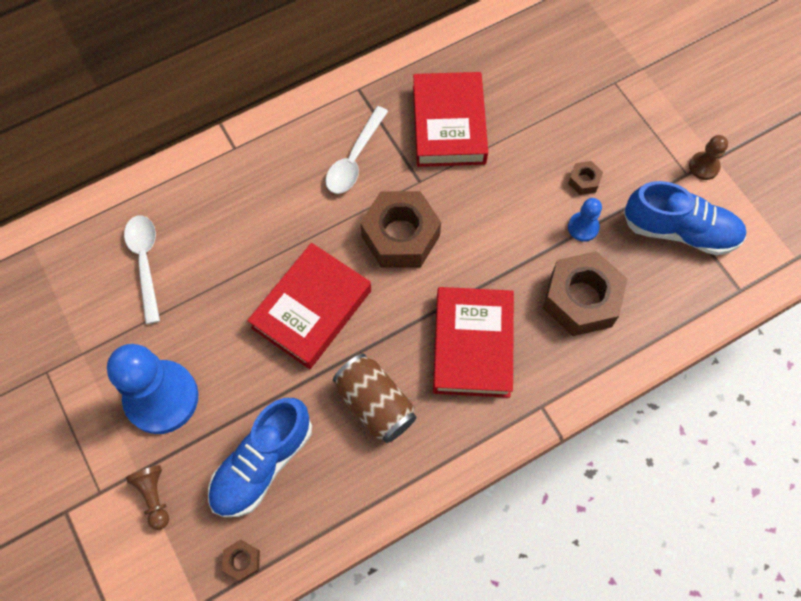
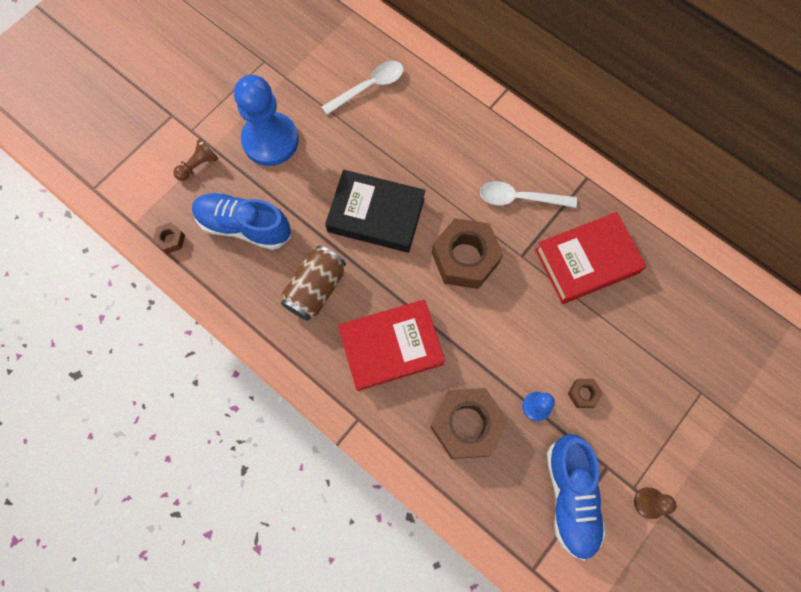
camera: 70 degrees right, 5 degrees up
(312, 309) = (376, 215): red book -> black book

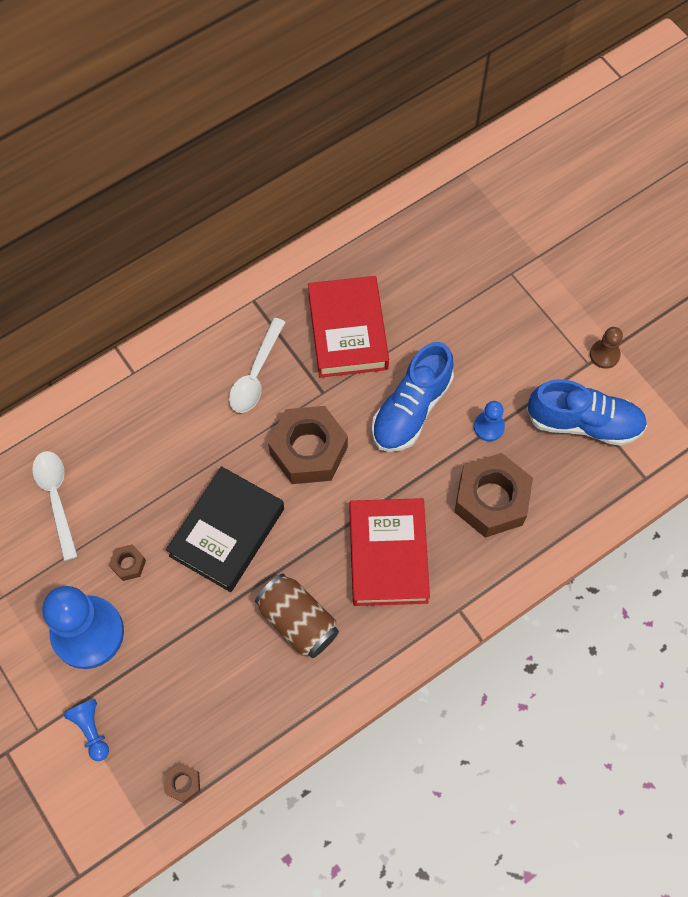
camera: 75 degrees left, 5 degrees down
(198, 165) = (91, 730): brown pawn -> blue pawn
(244, 226) = (193, 688): blue shoe -> blue shoe (411, 409)
(583, 394) = (487, 379): brown nut -> brown nut (128, 564)

